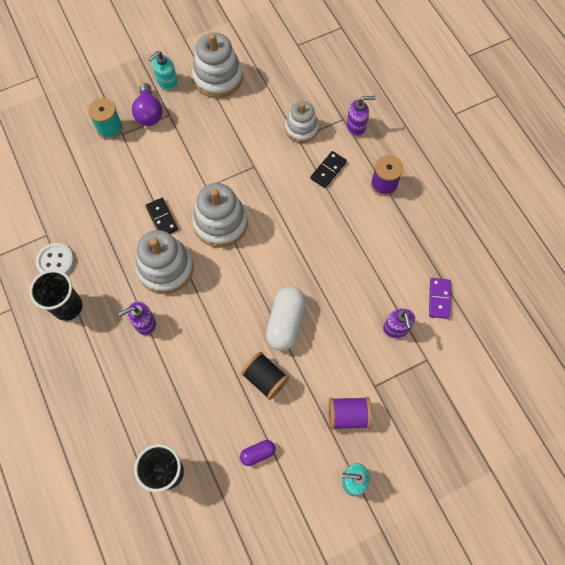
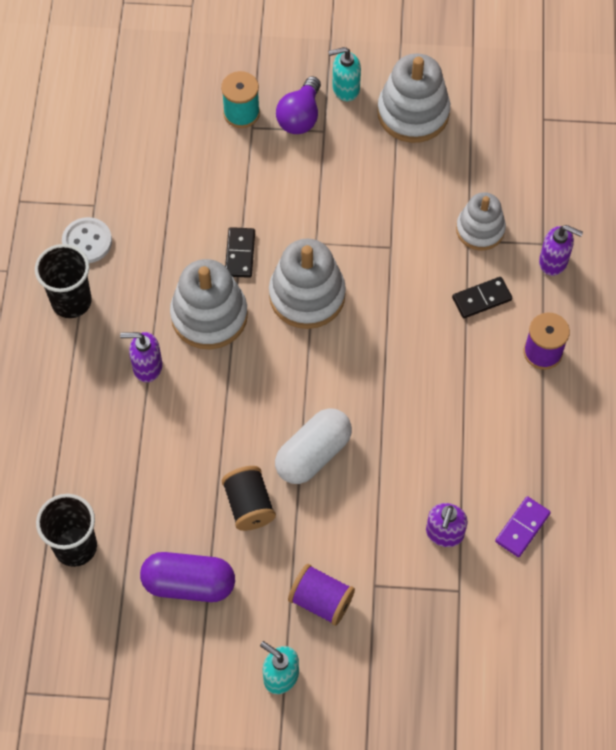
camera: 30 degrees right, 5 degrees down
(258, 453) = (189, 584): purple capsule -> purple capsule, size x1.91

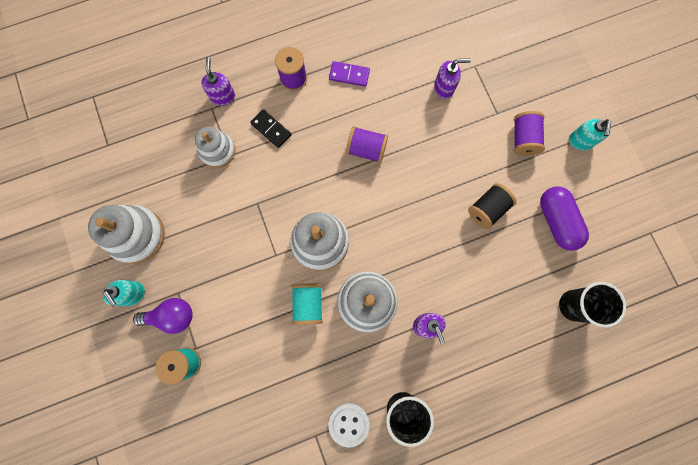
camera: 115 degrees left, 15 degrees up
(240, 254) = (308, 304): black domino -> turquoise spool
(313, 454) = (432, 186): white capsule -> none
(401, 397) = (366, 149): none -> purple spool
(522, 528) = (417, 47): purple domino -> purple domino (349, 75)

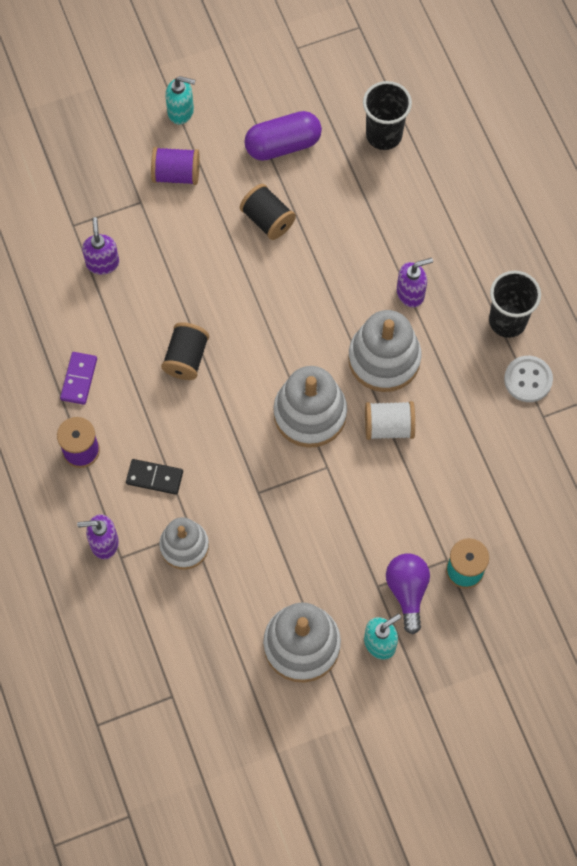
camera: 90 degrees left, 10 degrees down
(271, 129) = (154, 477): black domino -> black domino turned 60 degrees clockwise
(308, 304) = (389, 427): turquoise spool -> white spool
(366, 149) = (186, 358): purple spool -> black spool

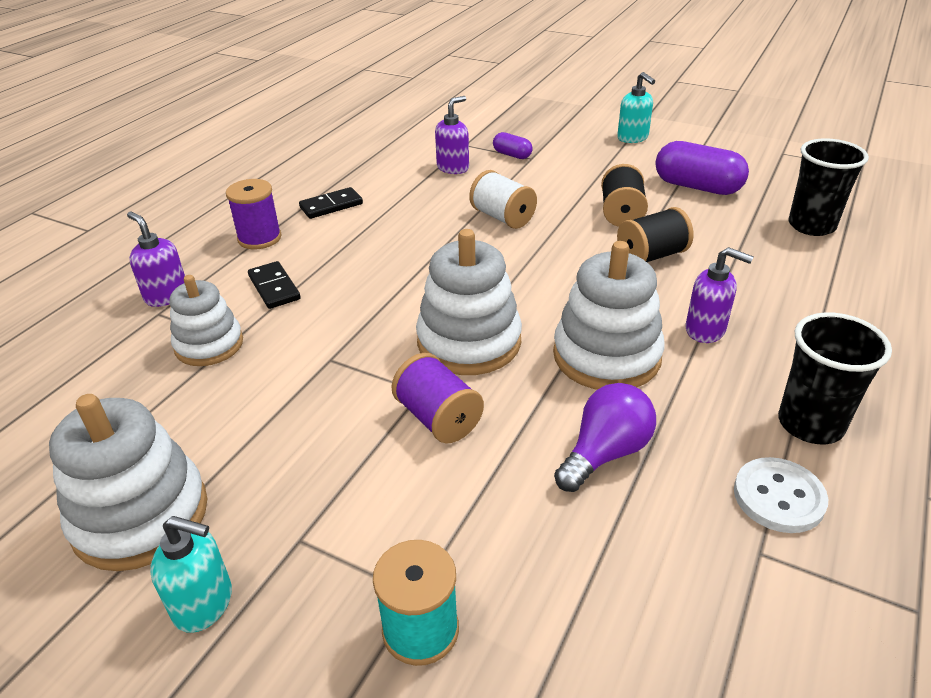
camera: 50 degrees right, 30 degrees down
(79, 379) = (331, 205): purple domino -> black domino
(123, 210) = (512, 155): none -> purple capsule
(176, 174) = (581, 159): purple spool -> purple spool (438, 418)
(186, 358) = (424, 242): black spool -> black spool (651, 256)
(389, 427) = (534, 409): white spool -> white spool (502, 217)
(407, 591) = (320, 580): purple light bulb -> purple light bulb (605, 453)

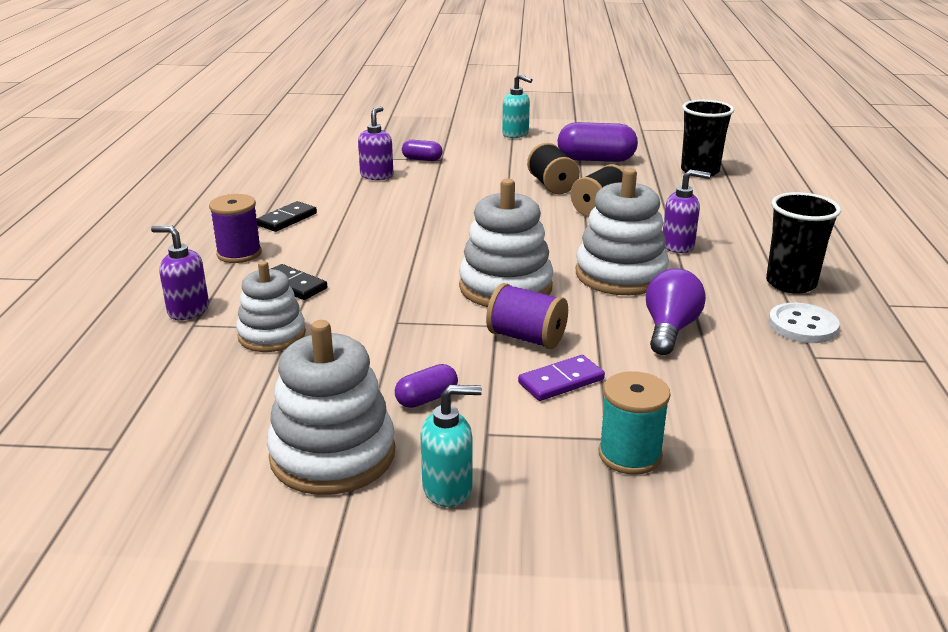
camera: 25 degrees left, 10 degrees down
(279, 471) = (427, 399): none -> purple capsule
(428, 492) = (561, 381): none -> purple domino
(502, 217) = (455, 203): white spool -> none

